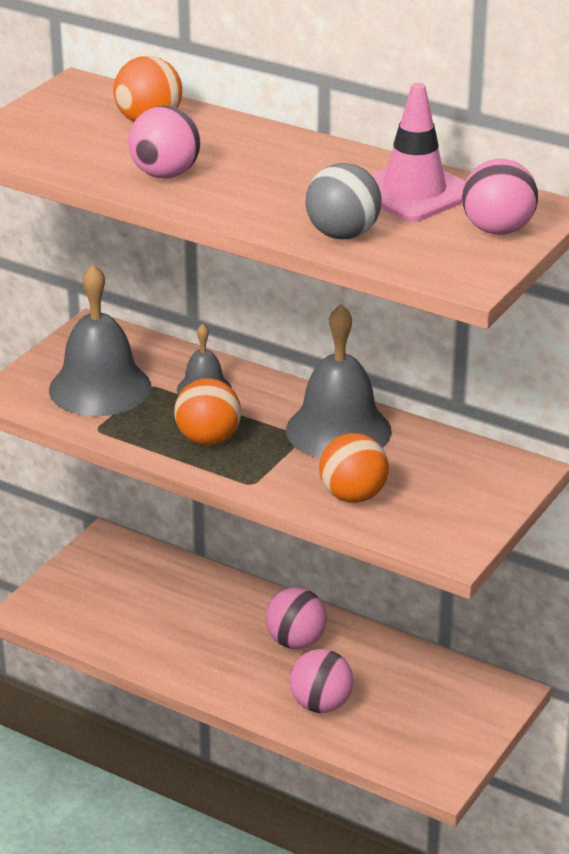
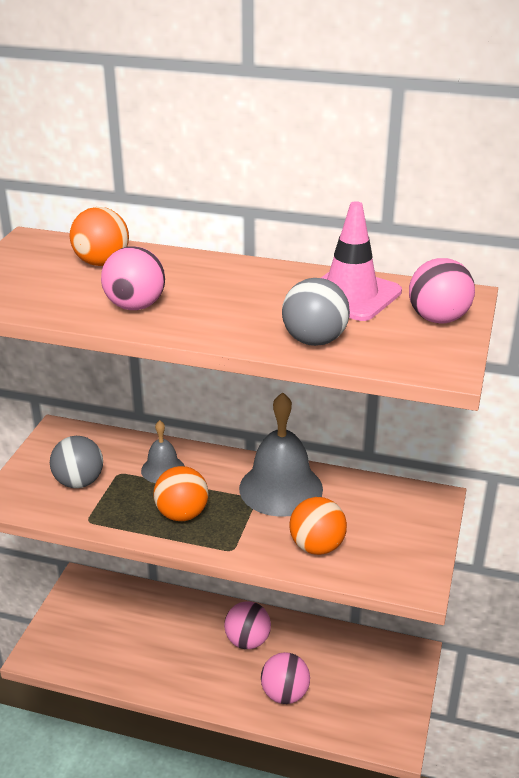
camera: 15 degrees left, 0 degrees up
(100, 388) = (79, 482): grey bell -> grey ball

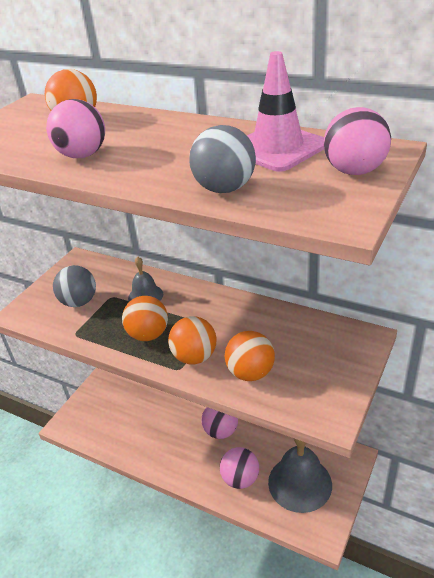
camera: 15 degrees right, 5 degrees up
(246, 534) = (194, 357): none -> orange ball
(281, 488) = (234, 318): grey bell -> grey bell (300, 483)

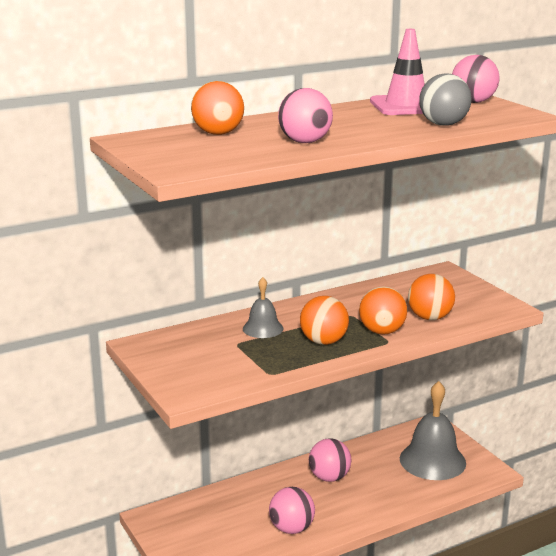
camera: 60 degrees left, 15 degrees down
(79, 302) = (219, 360): grey ball -> none
(240, 479) = (396, 488): pink ball -> pink ball (291, 528)

